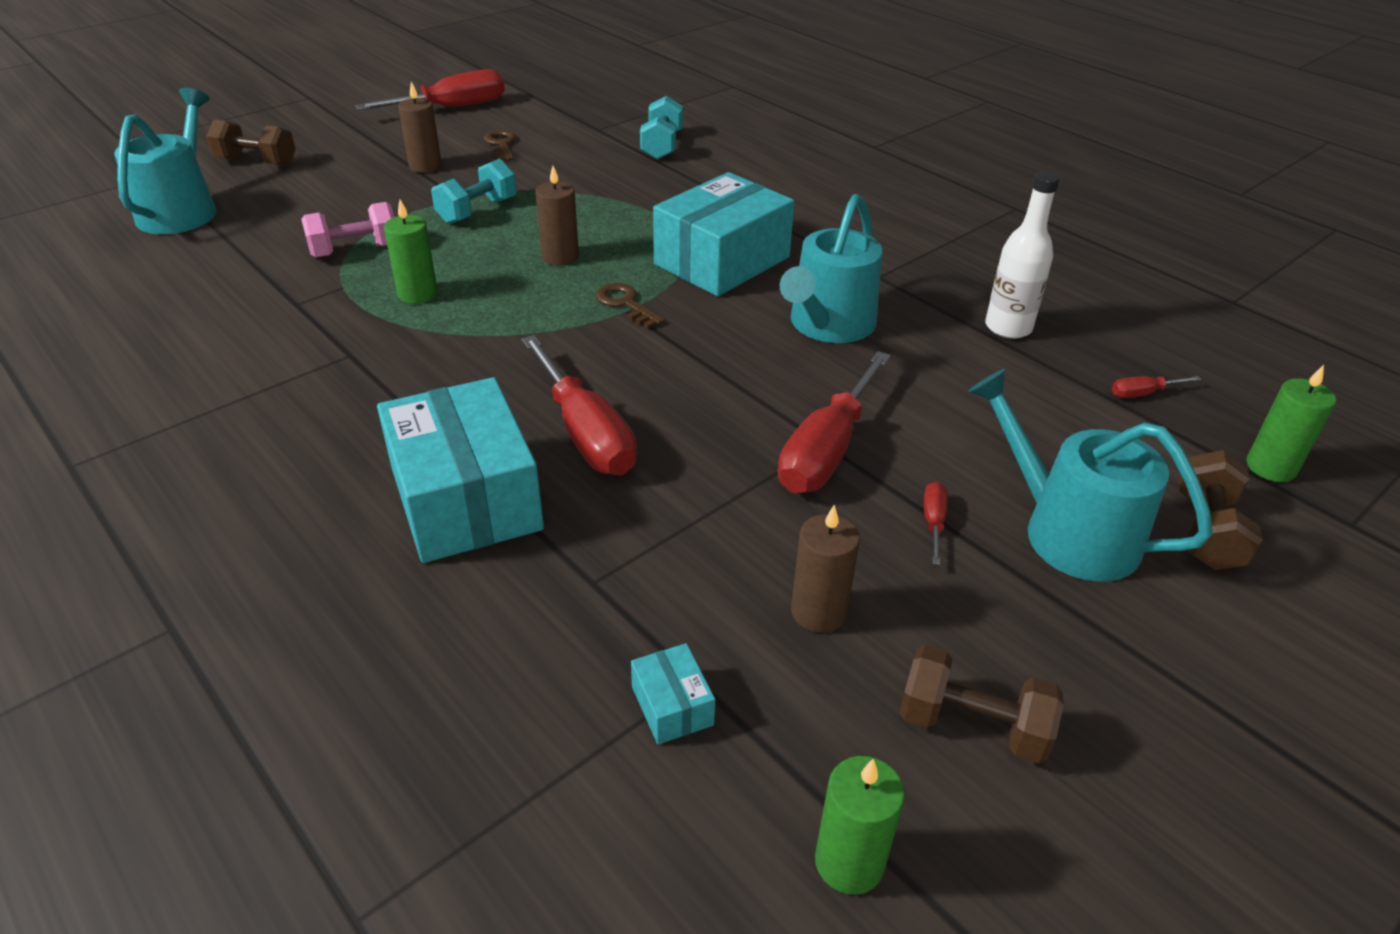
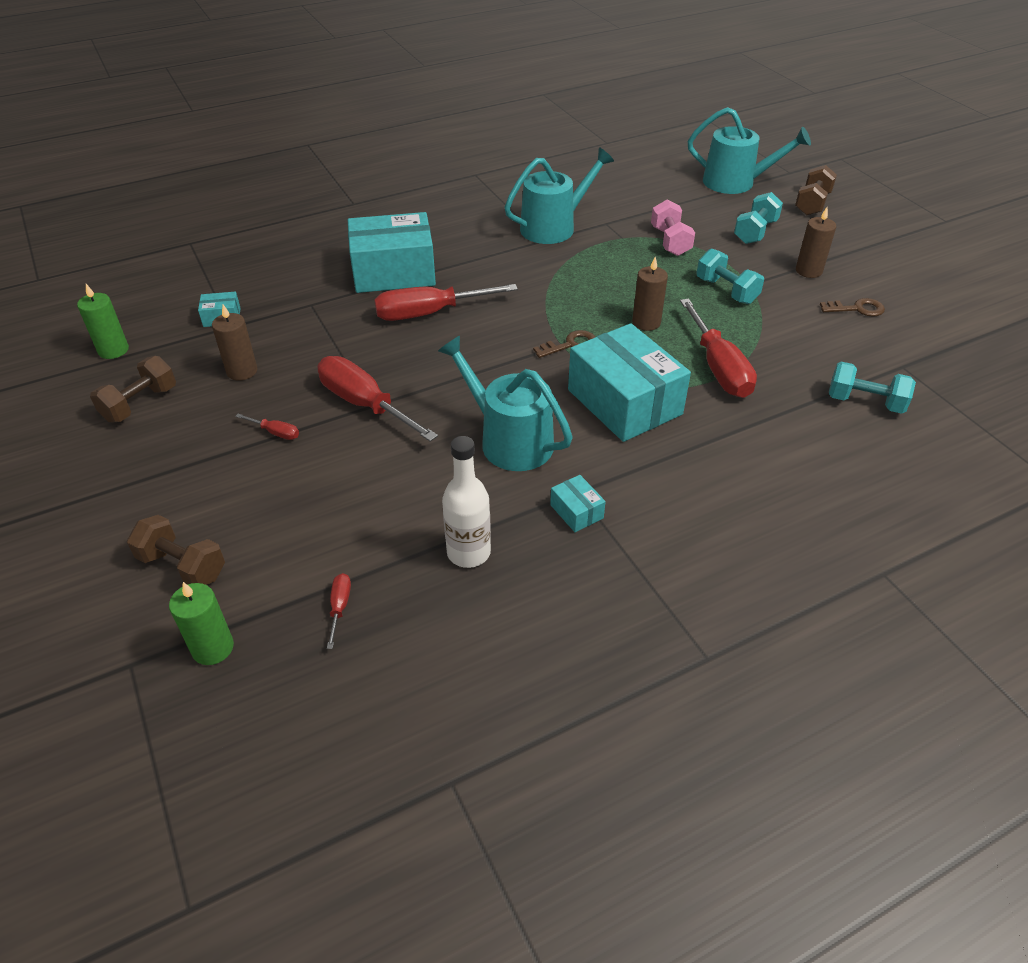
camera: 105 degrees right, 5 degrees up
(330, 196) = (755, 232): none -> turquoise dumbbell
(417, 294) = (606, 263): green candle -> none
(452, 108) = (938, 287): red screwdriver -> red screwdriver (718, 367)
(907, 274) = (576, 511): none -> turquoise box
(1068, 532) = (229, 492): turquoise watering can -> turquoise watering can (553, 227)

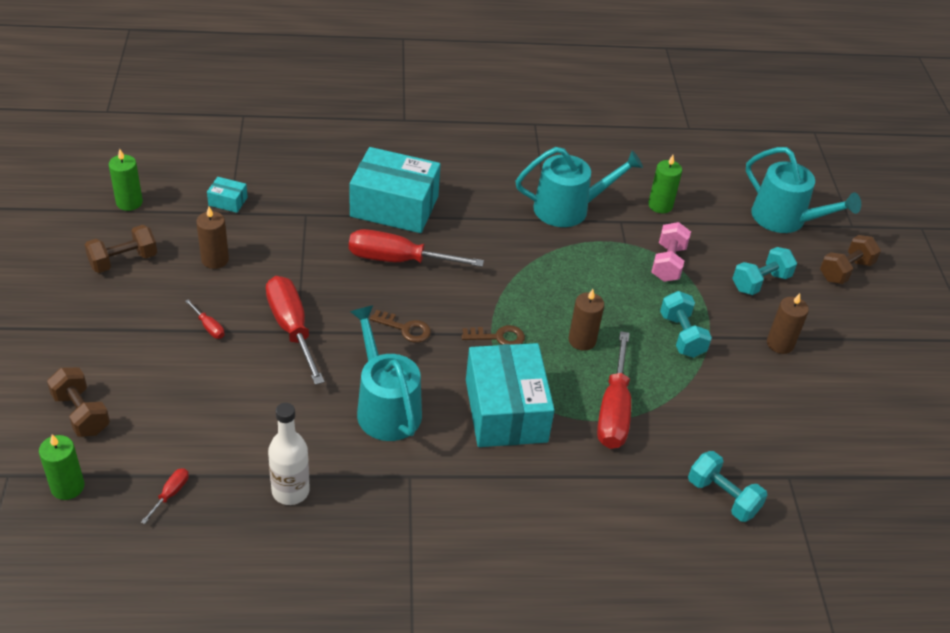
camera: 20 degrees right, 0 degrees up
(576, 511) = (396, 492): turquoise box -> none
(629, 202) = (660, 205): none -> green candle
(857, 309) = (794, 402): brown key -> brown key (405, 328)

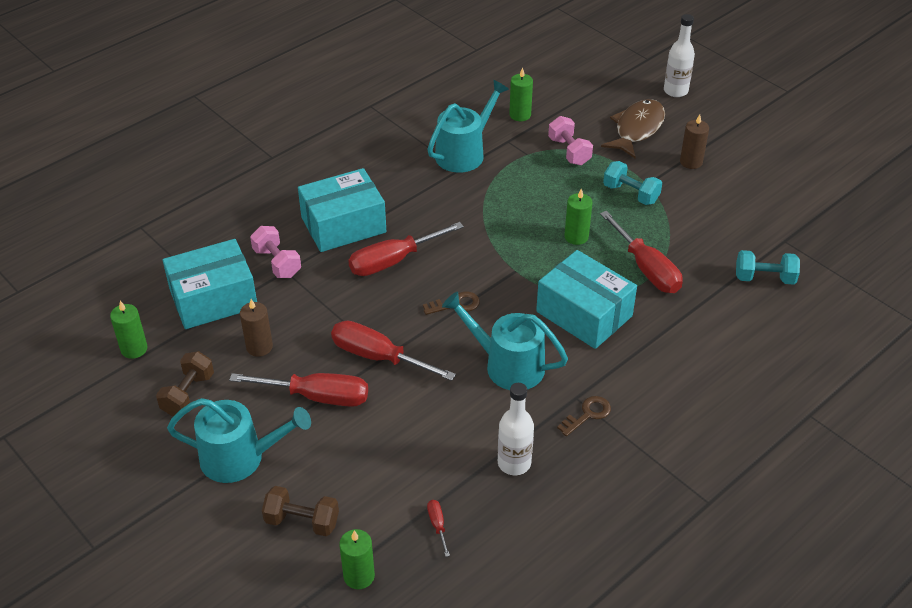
camera: 35 degrees left, 0 degrees up
(208, 327) = (317, 397): red screwdriver -> red screwdriver, size x2.32
(228, 201) = (213, 298): turquoise box -> turquoise box, size x2.41
(307, 204) = (277, 263): none -> pink dumbbell
(498, 337) = (522, 269): brown key -> brown key (588, 414)
(582, 340) = (576, 237): brown candle -> green candle
(760, 282) = (637, 129): turquoise dumbbell -> brown fish
(784, 219) = (604, 78): turquoise watering can -> turquoise watering can (240, 458)
(845, 271) = (675, 91): brown dumbbell -> white bottle

